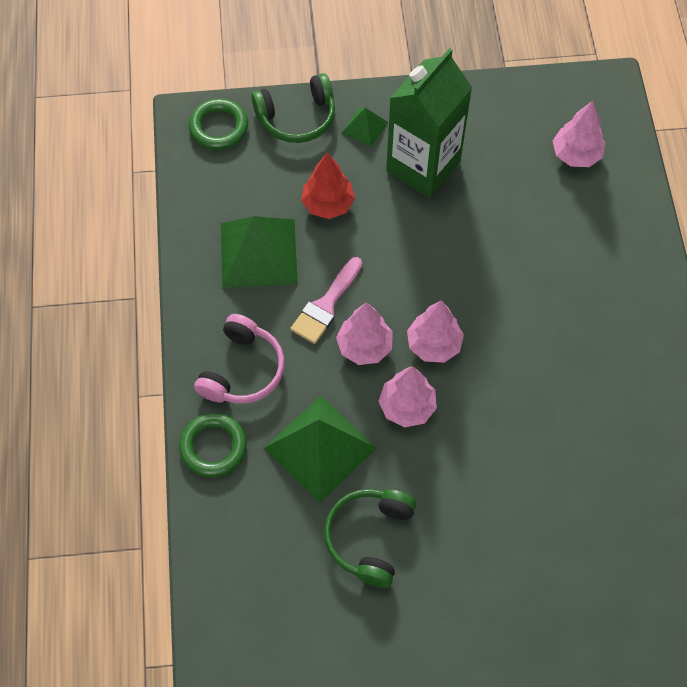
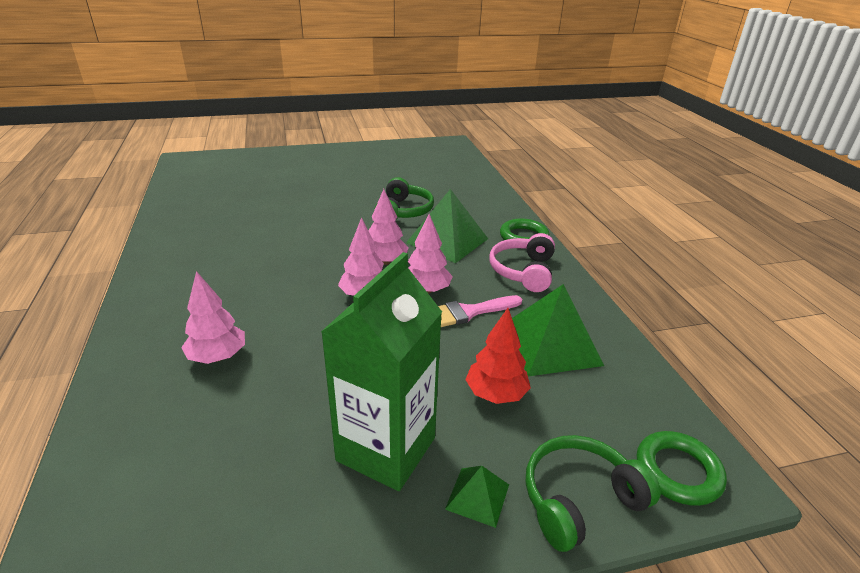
camera: 170 degrees right, 30 degrees down
(326, 305) = (469, 312): pink brush -> pink brush turned 135 degrees counterclockwise
(576, 155) = (160, 490): pink tree -> pink tree (218, 356)

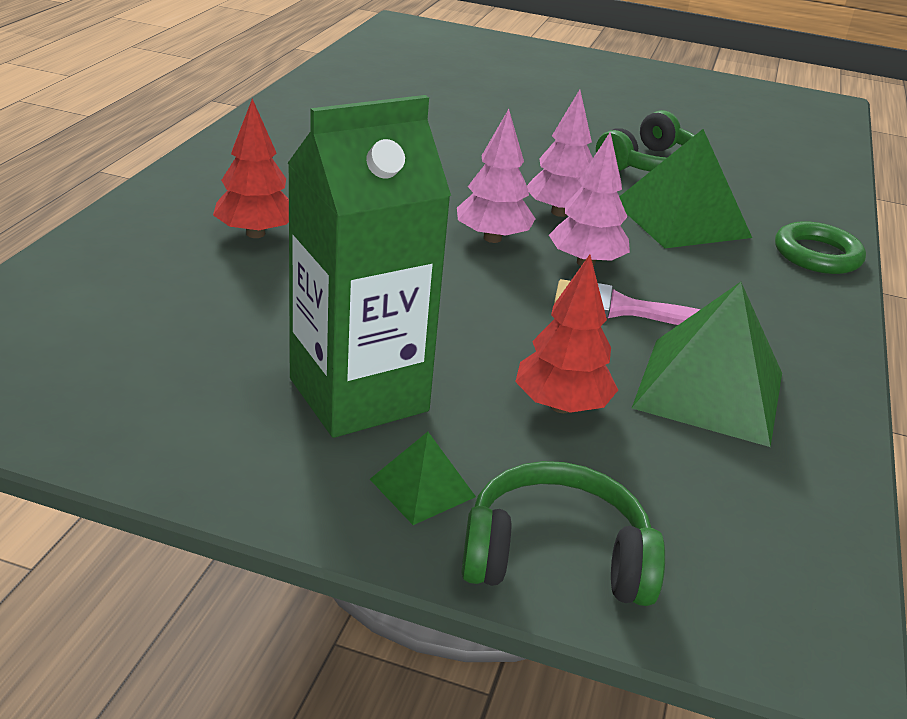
camera: 30 degrees right, 0 degrees up
(218, 356) = (255, 233): pink tree -> red tree
(523, 271) = (765, 294): pink headphones -> none
(678, 471) = (745, 604): green ring -> none

